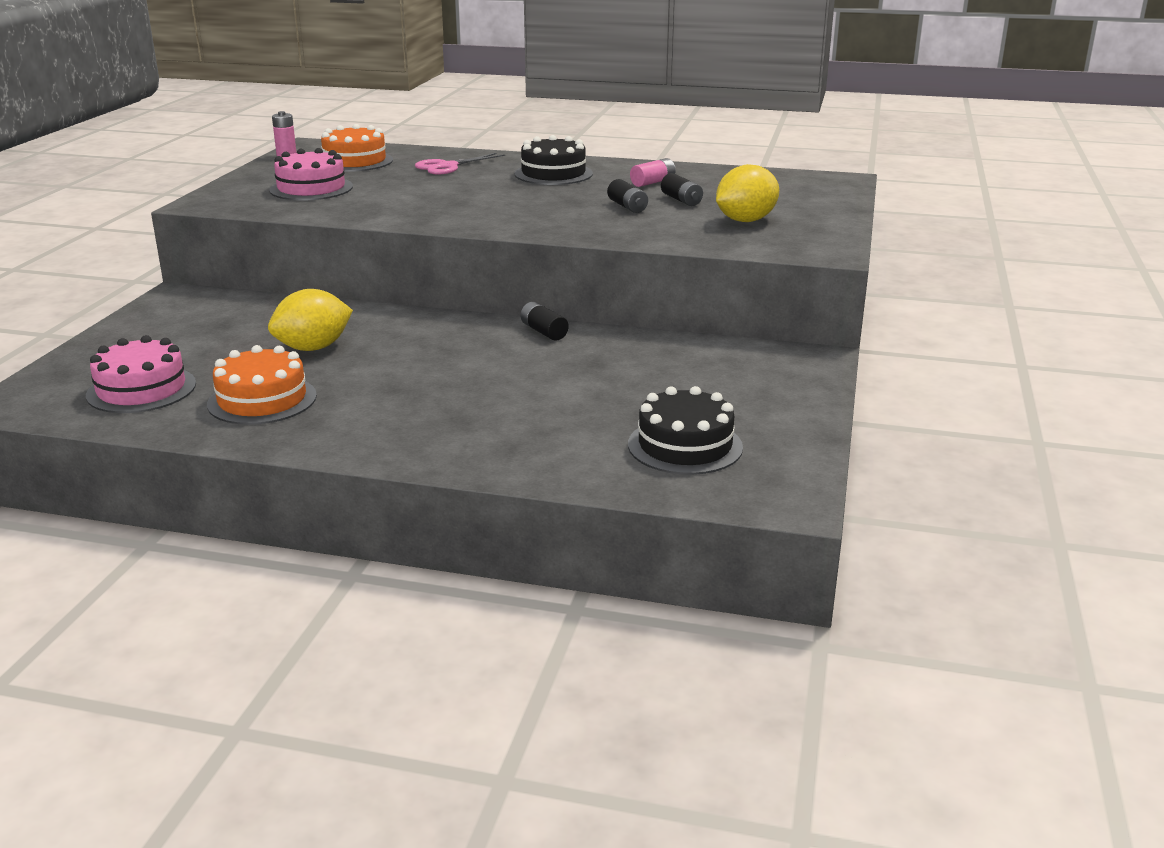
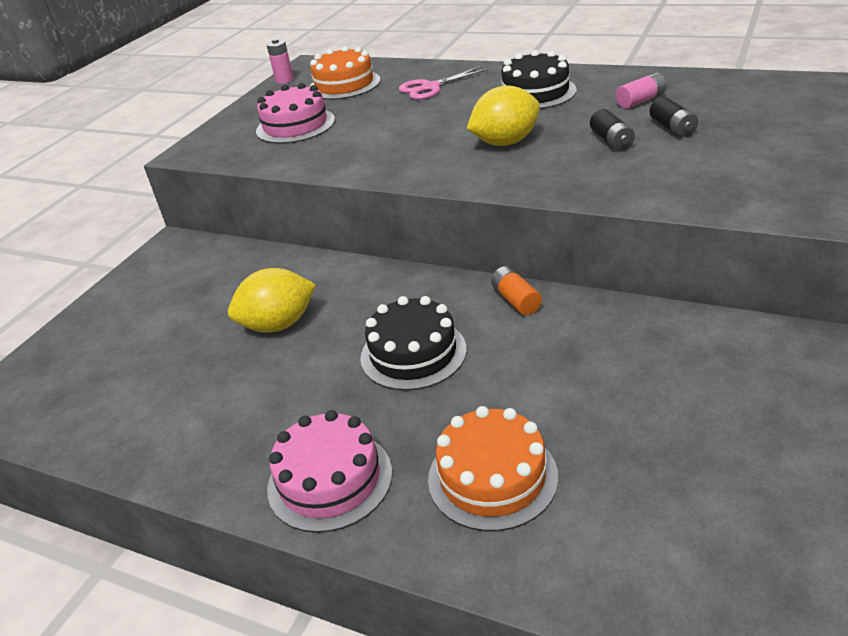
camera: 15 degrees right, 10 degrees up
(141, 389) = (105, 387): pink cake -> pink cake (330, 480)
(262, 400) = (212, 409): orange cake -> orange cake (492, 477)
(543, 332) = (516, 300): black battery -> orange battery
(685, 446) = (673, 518): black cake -> black cake (413, 353)
(745, 220) = (749, 160): yellow lemon -> yellow lemon (505, 142)

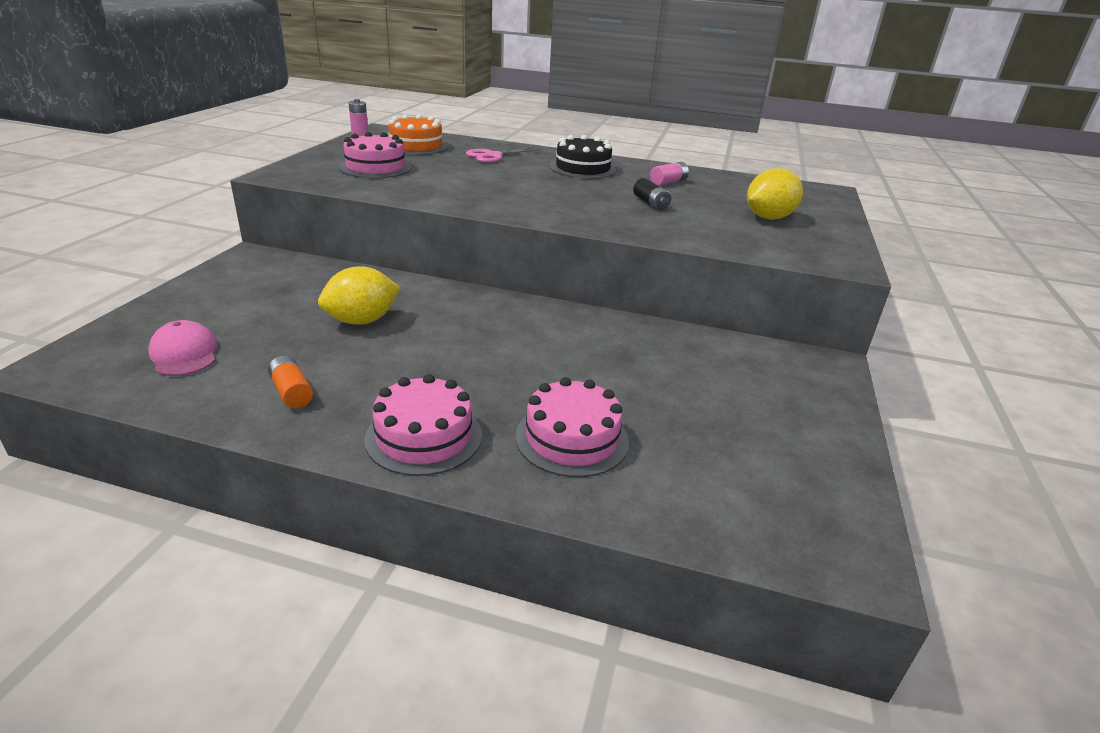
camera: 15 degrees left, 5 degrees down
(101, 382) = (184, 354): none -> pink cap
(413, 353) = (490, 348): black cake -> none
(492, 477) = (572, 438): orange cake -> pink cake
(505, 142) = (564, 196): yellow lemon -> yellow lemon (768, 218)
(516, 300) = (574, 317): orange battery -> orange battery (291, 392)
(672, 128) = (696, 200): black battery -> none

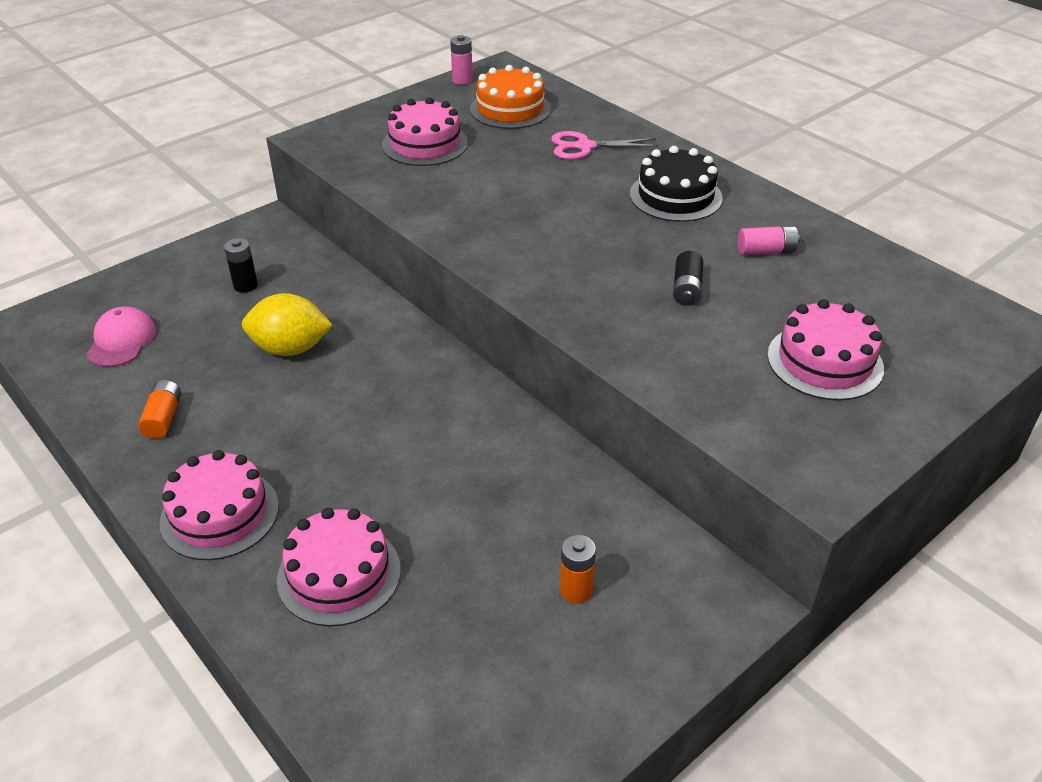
camera: 35 degrees right, 10 degrees up
(273, 294) = (245, 285): none -> black battery
(738, 389) = (576, 590): none -> orange battery
(768, 218) = (825, 361): yellow lemon -> pink cake

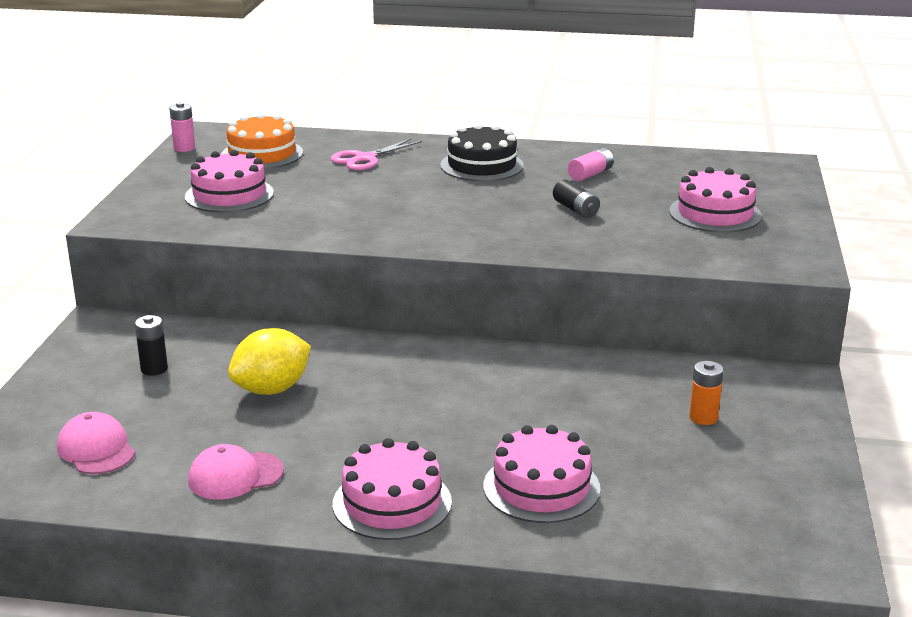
camera: 40 degrees left, 15 degrees down
(163, 418) = (235, 476): orange battery -> pink cap

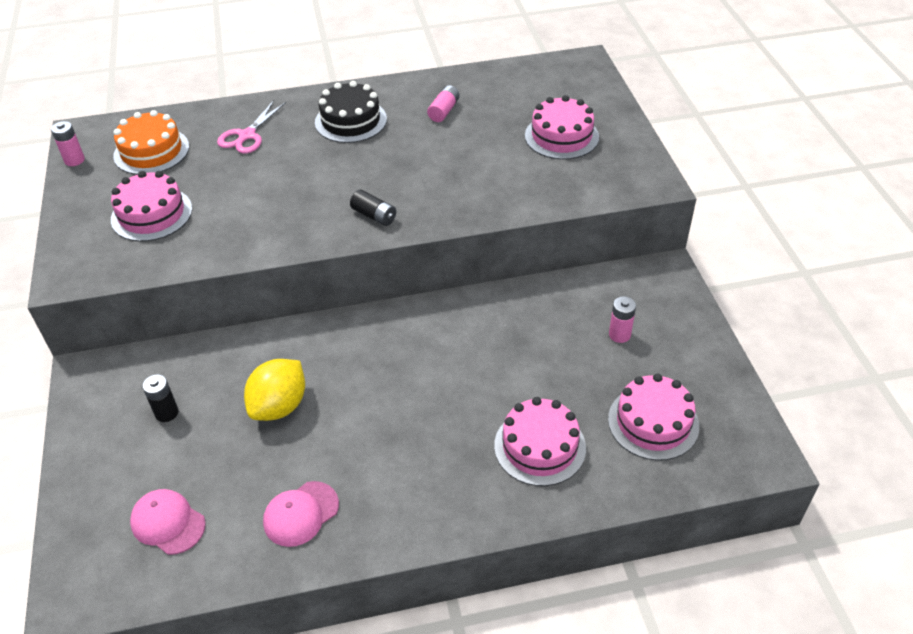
camera: 20 degrees left, 20 degrees up
(392, 503) = (438, 501): pink cake -> pink cake (653, 422)
(576, 209) = (454, 158): black battery -> black battery (374, 215)
(703, 417) = (619, 335): orange battery -> pink battery

